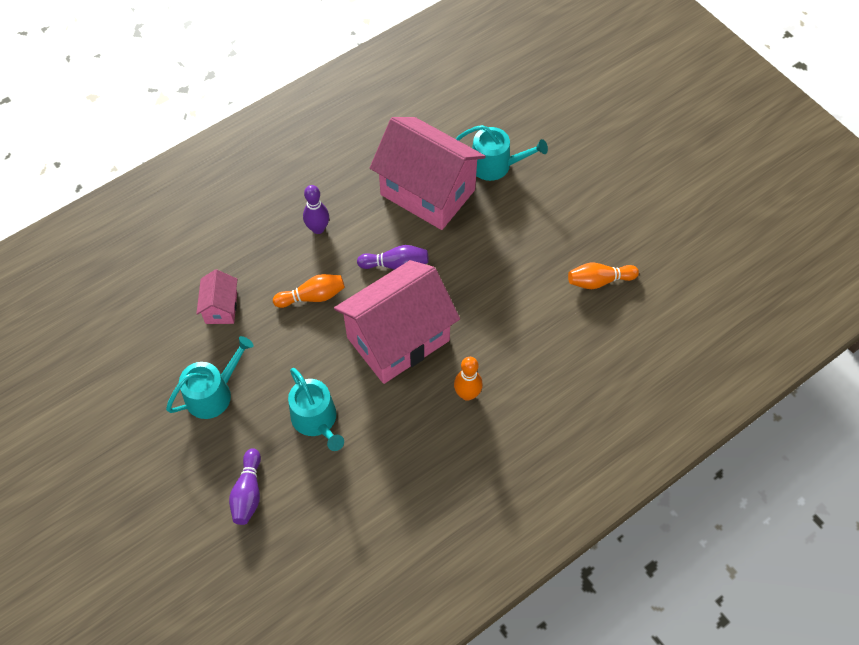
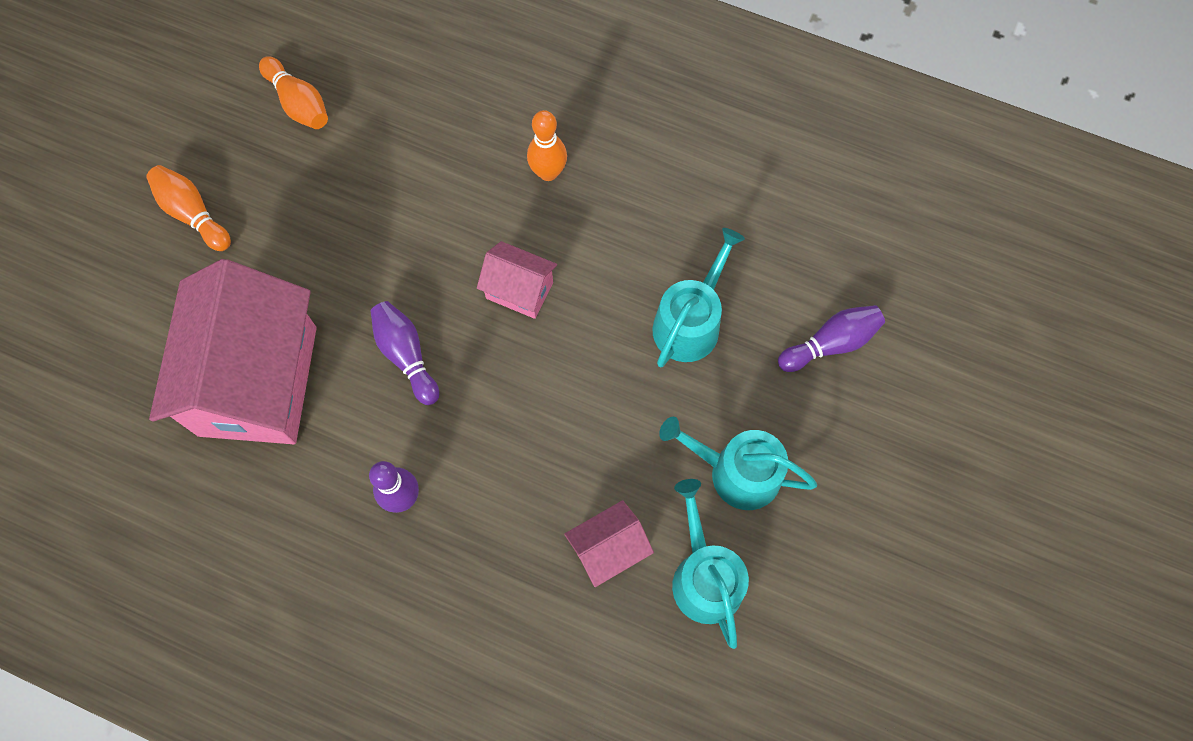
camera: 120 degrees left, 10 degrees up
(312, 297) = (519, 435): orange bowling pin -> orange bowling pin (193, 214)
(398, 339) = (519, 290): pink house -> pink house, size x0.45
(495, 165) = (162, 314): turquoise watering can -> turquoise watering can (704, 576)

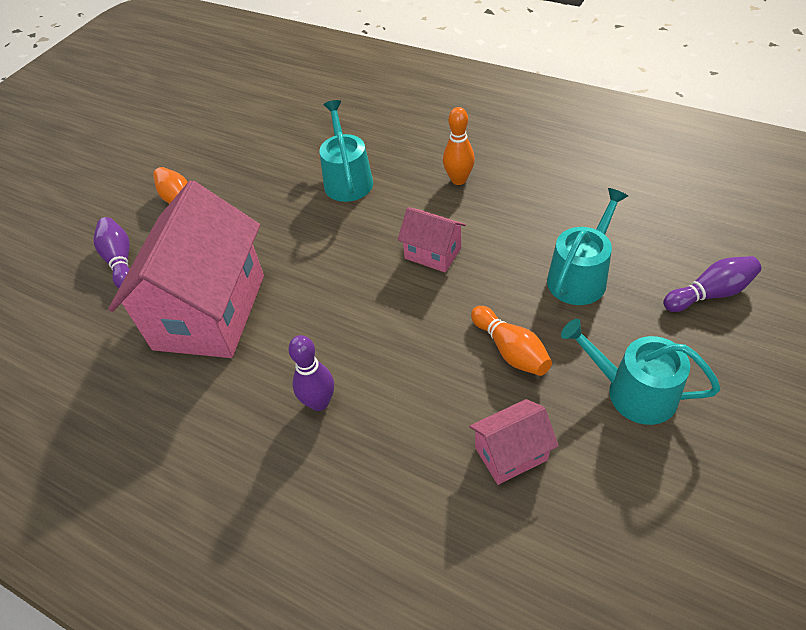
camera: 10 degrees right, 20 degrees down
(298, 103) = (273, 142): orange bowling pin -> orange bowling pin (510, 350)
(406, 355) = (335, 296): purple bowling pin -> purple bowling pin (120, 261)
(704, 576) = (609, 482): turquoise watering can -> turquoise watering can (347, 179)

